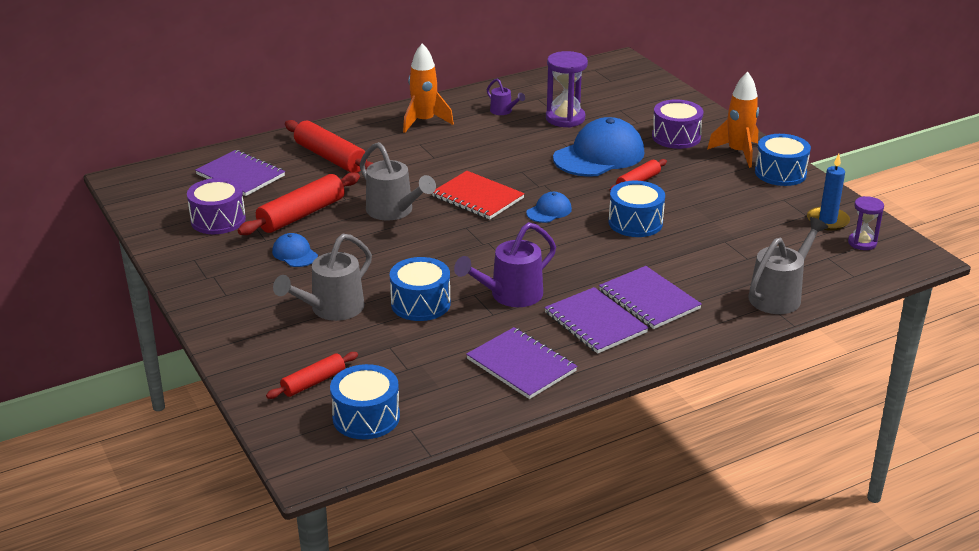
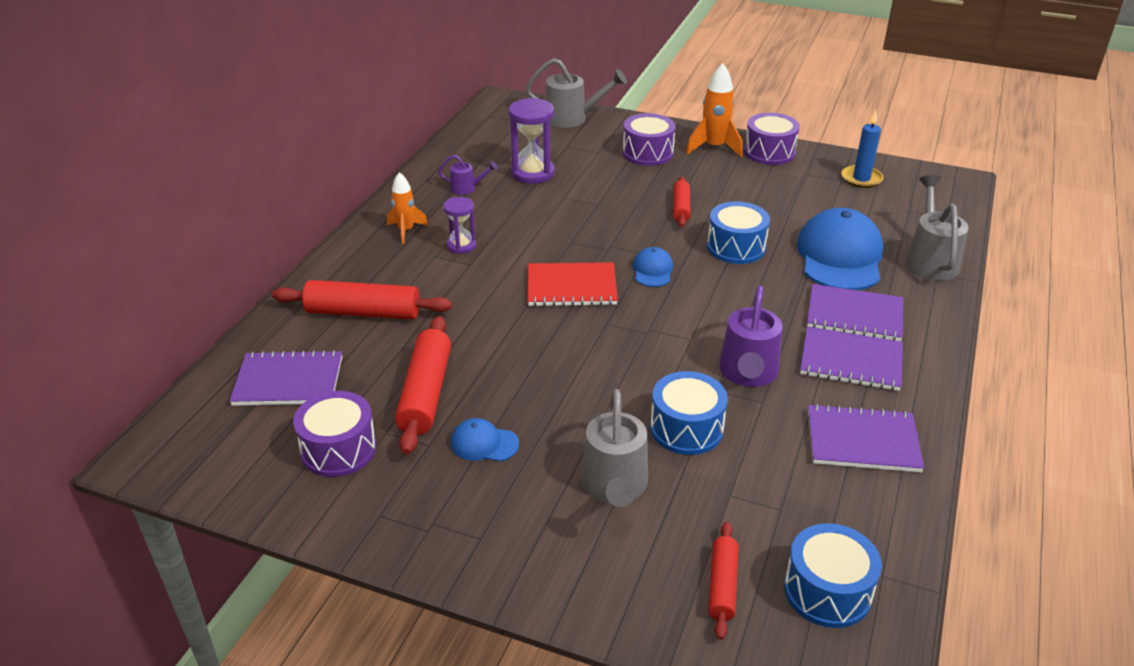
camera: 40 degrees left, 5 degrees up
(394, 211) = (515, 341): grey watering can -> grey watering can (572, 118)
(424, 122) = (406, 231): orange rocket -> orange rocket, size x0.66
(599, 155) = (613, 196): blue cap -> blue cap (840, 256)
(780, 173) = (769, 152): blue drum -> purple drum
(862, 243) = (910, 186): purple hourglass -> purple hourglass (461, 246)

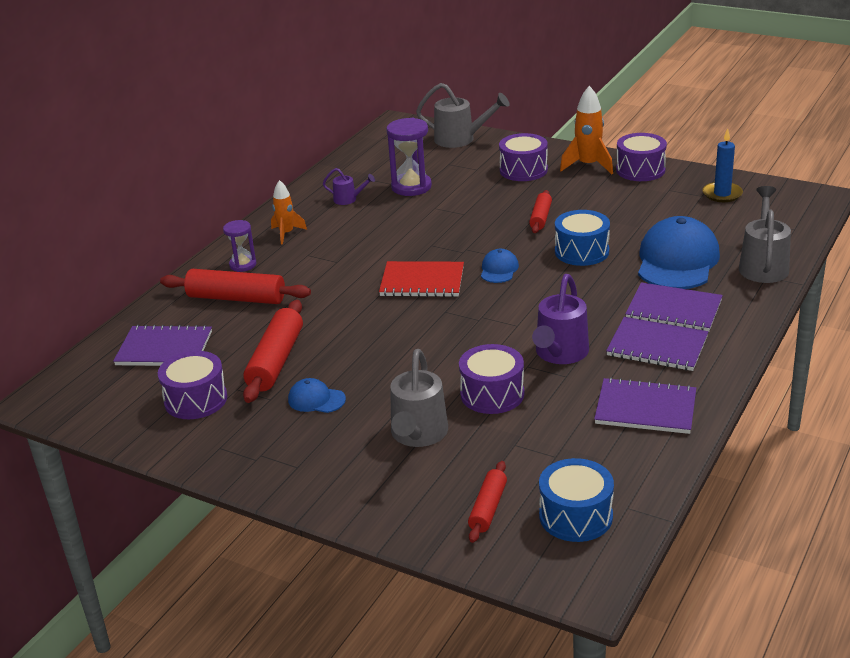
camera: 10 degrees right, 5 degrees down
(461, 246) = (332, 246): purple hourglass -> purple hourglass (243, 265)
(686, 428) = (492, 394): blue drum -> purple drum

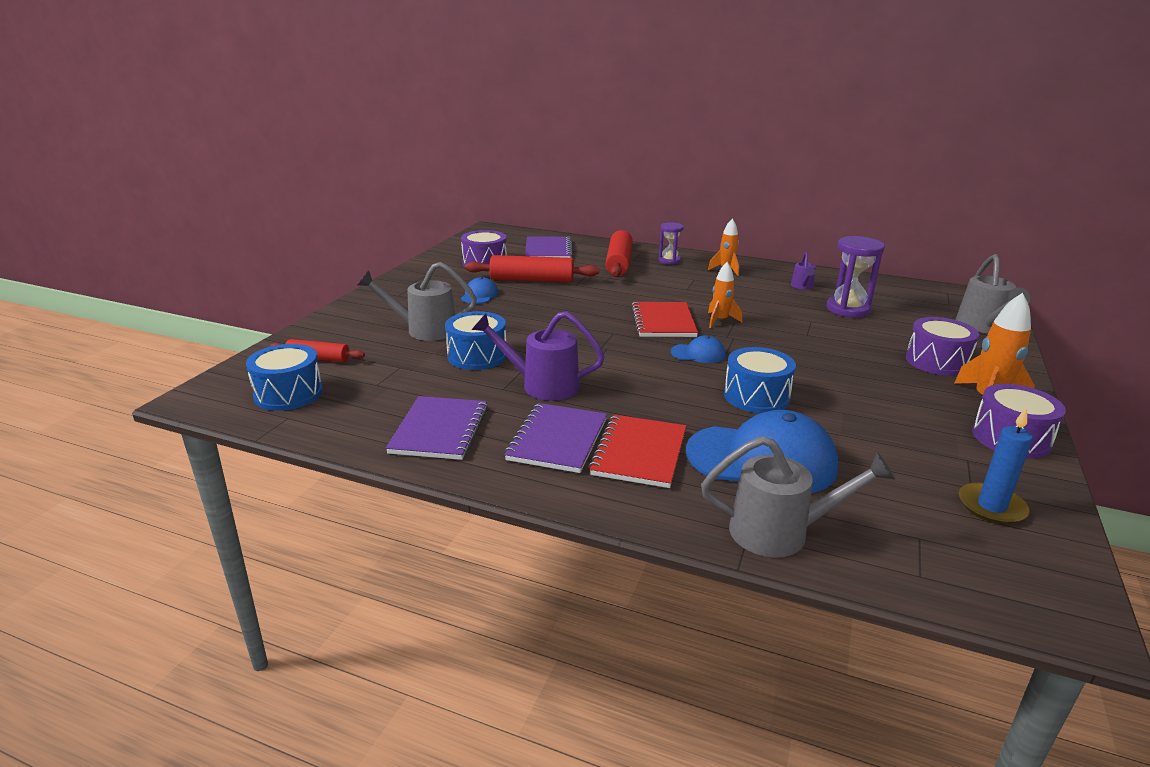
camera: 80 degrees right, 5 degrees down
(425, 251) = (720, 320): none -> orange rocket
(492, 394) = (477, 356): purple drum -> blue drum
(541, 218) = (824, 373): red rolling pin -> none
(673, 309) = (639, 453): purple notebook -> red notebook

